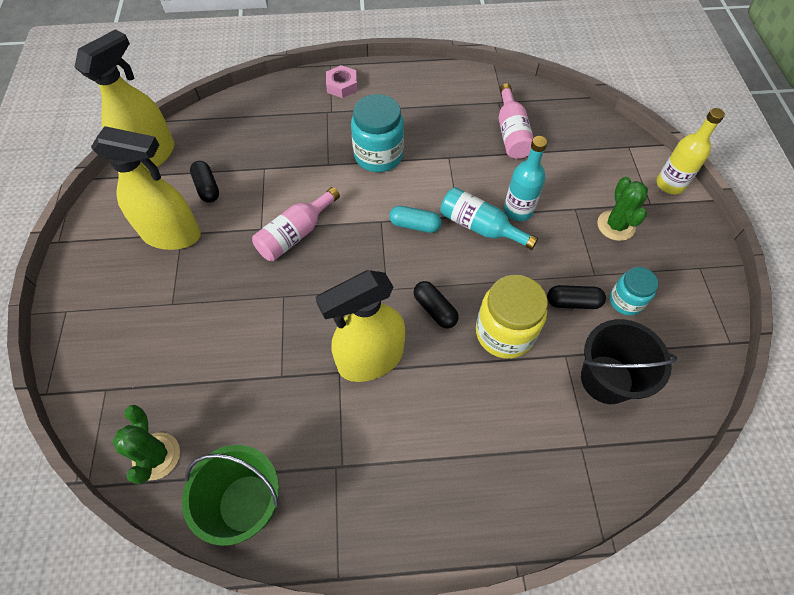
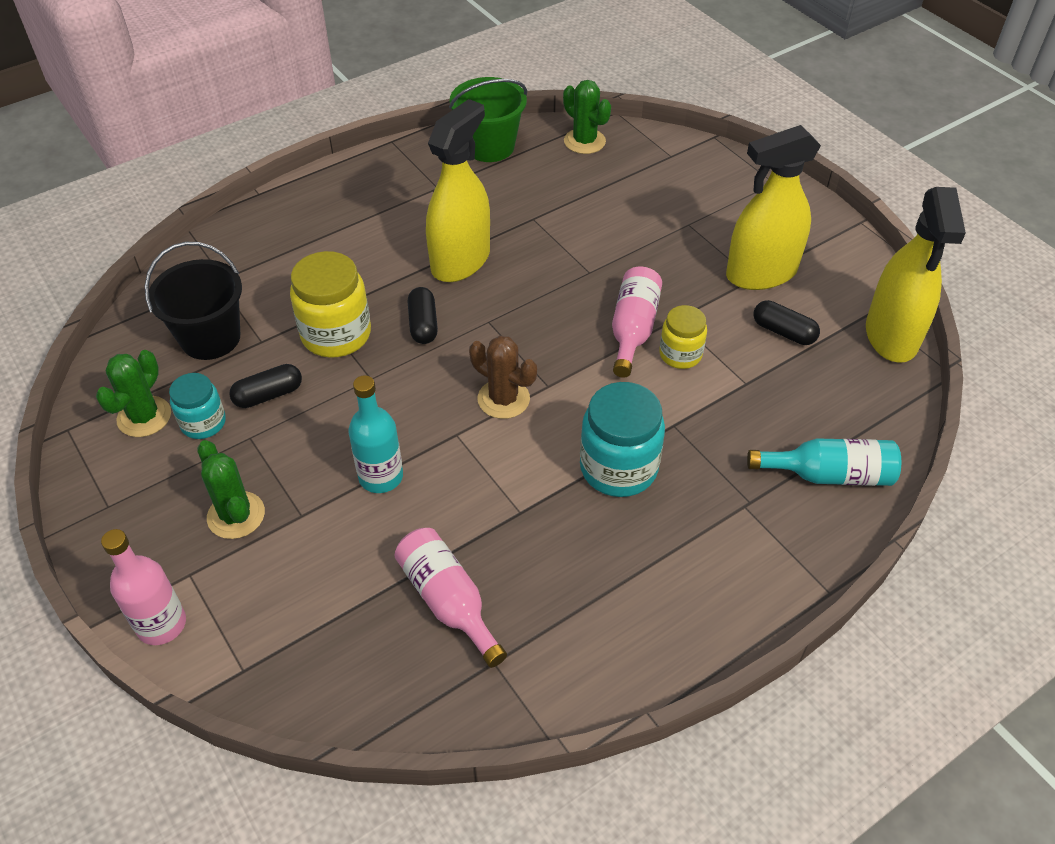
camera: 150 degrees right, 10 degrees down
(283, 203) = (680, 354): none -> yellow jar
(342, 86) = (772, 560): pink nut -> none
(415, 225) = (503, 399): turquoise capsule -> brown cactus
(434, 309) = (423, 324): black capsule -> black capsule turned 60 degrees clockwise
(480, 227) = (420, 432): turquoise bottle -> turquoise bottle (829, 474)
(670, 184) = (161, 624): yellow bottle -> pink bottle
(670, 326) = (144, 417): none -> green cactus

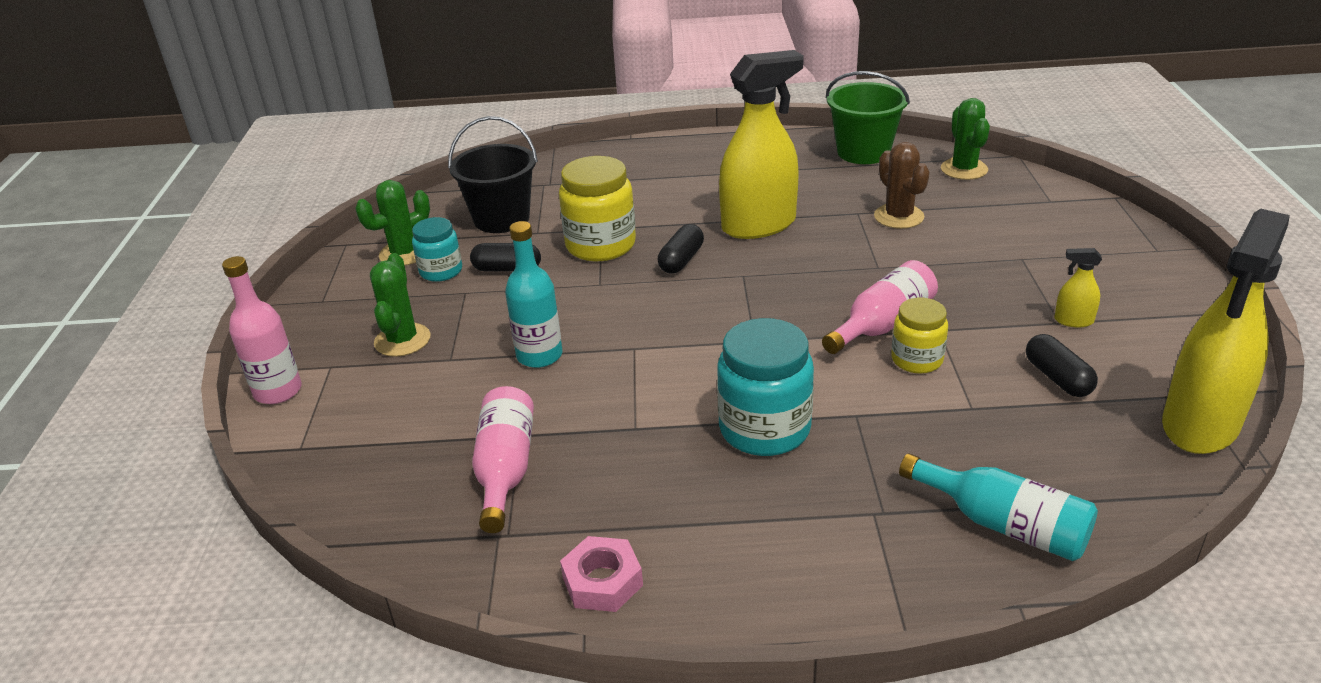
camera: 35 degrees right, 15 degrees down
(503, 399) = (702, 336): brown cactus -> brown cactus (898, 217)
(605, 659) = (602, 581): none -> pink nut
(761, 273) = (1073, 321): yellow spray bottle -> yellow spray bottle, size x0.40

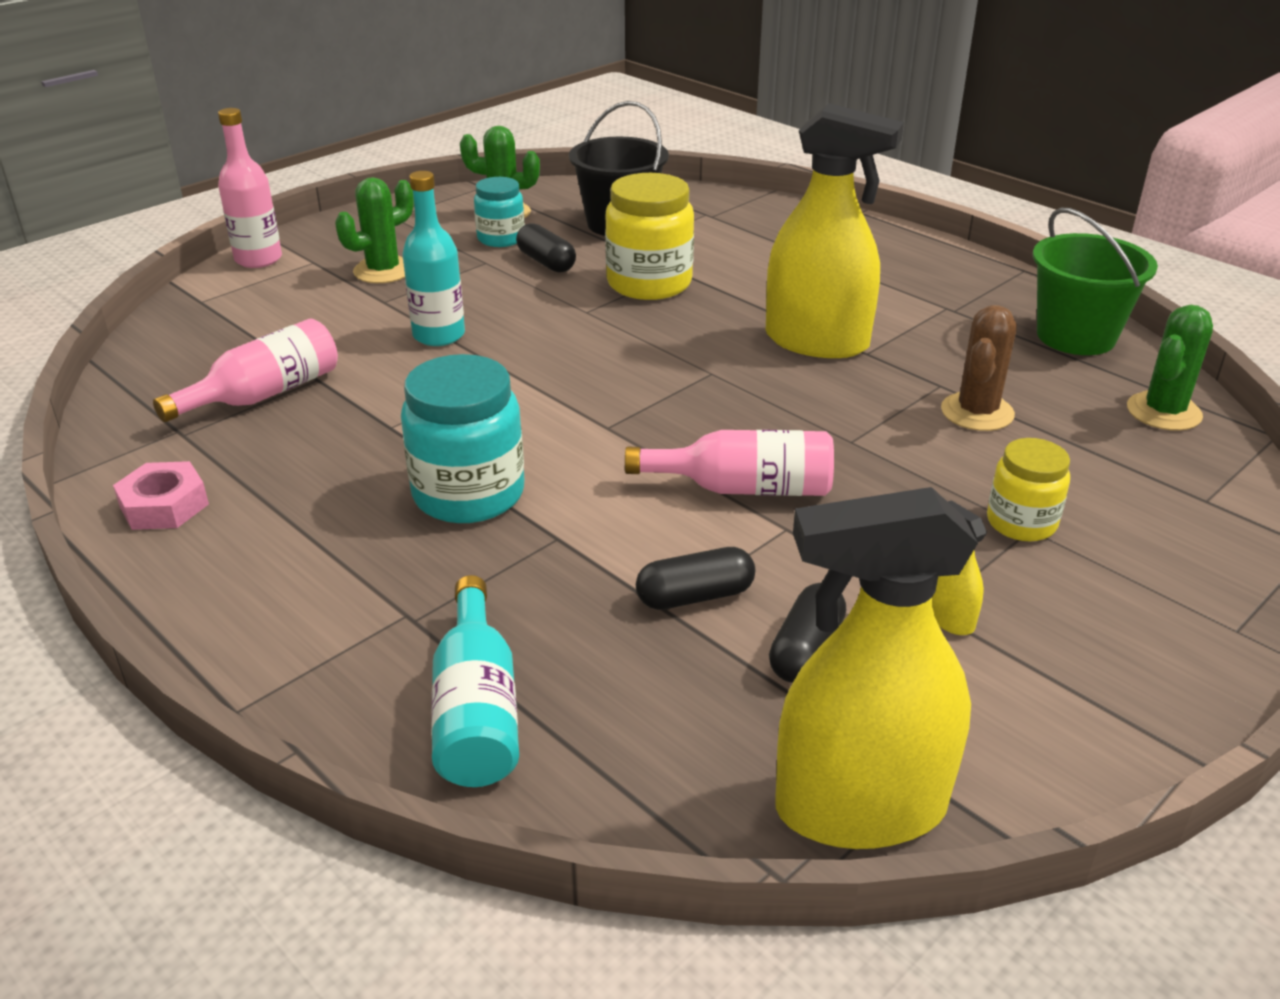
camera: 45 degrees right, 0 degrees up
(681, 260) = (687, 331): black capsule -> black capsule (695, 596)
(917, 360) = (707, 536): yellow jar -> yellow jar (1021, 523)

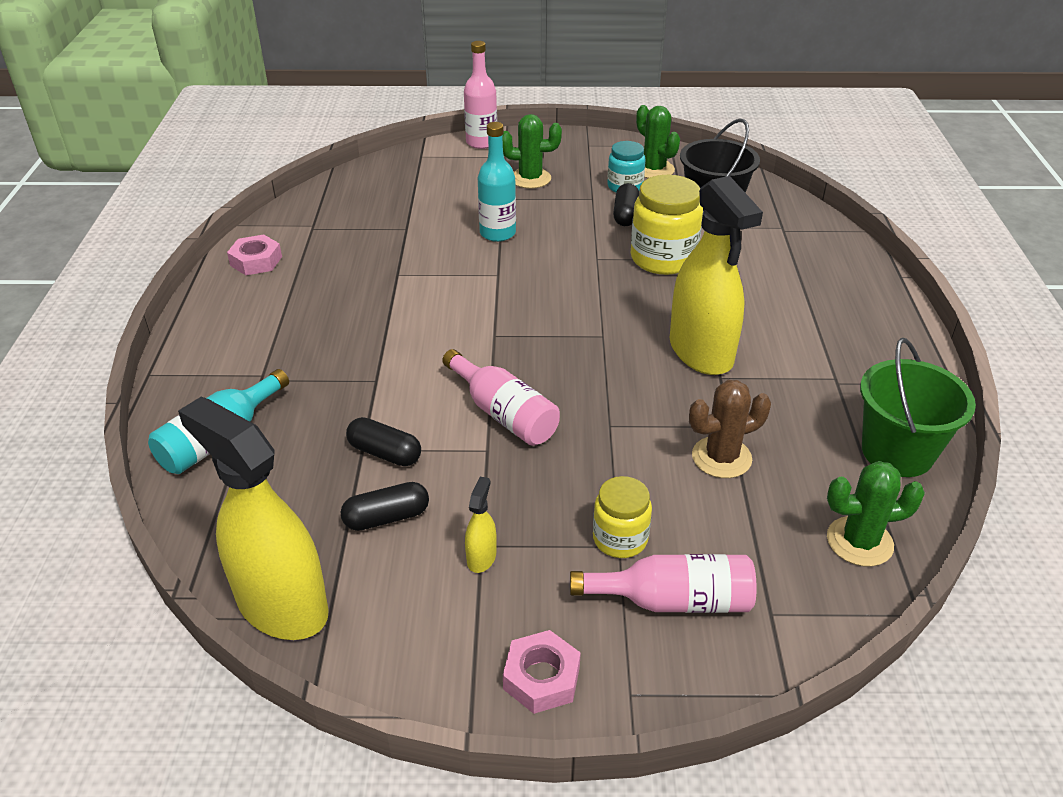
camera: 45 degrees right, 5 degrees up
(264, 394) = (372, 225): pink bottle -> pink bottle (673, 600)
(468, 494) = (375, 332): turquoise jar -> none
(1166, 672) = (541, 678): none -> pink nut

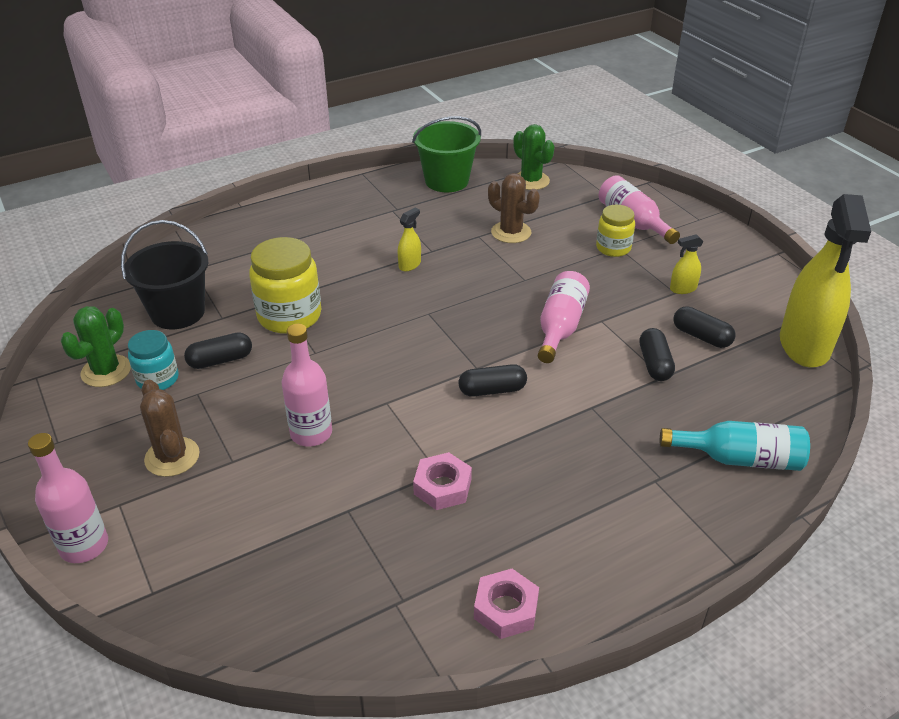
camera: 120 degrees left, 0 degrees up
(456, 332) = (492, 390): none -> black capsule
(497, 233) = (311, 433): turquoise bottle -> pink bottle
(530, 178) = (172, 457): green cactus -> brown cactus
(541, 678) = (724, 244): pink nut -> pink nut (442, 487)
(701, 352) = (409, 265): yellow spray bottle -> yellow spray bottle, size x0.40

